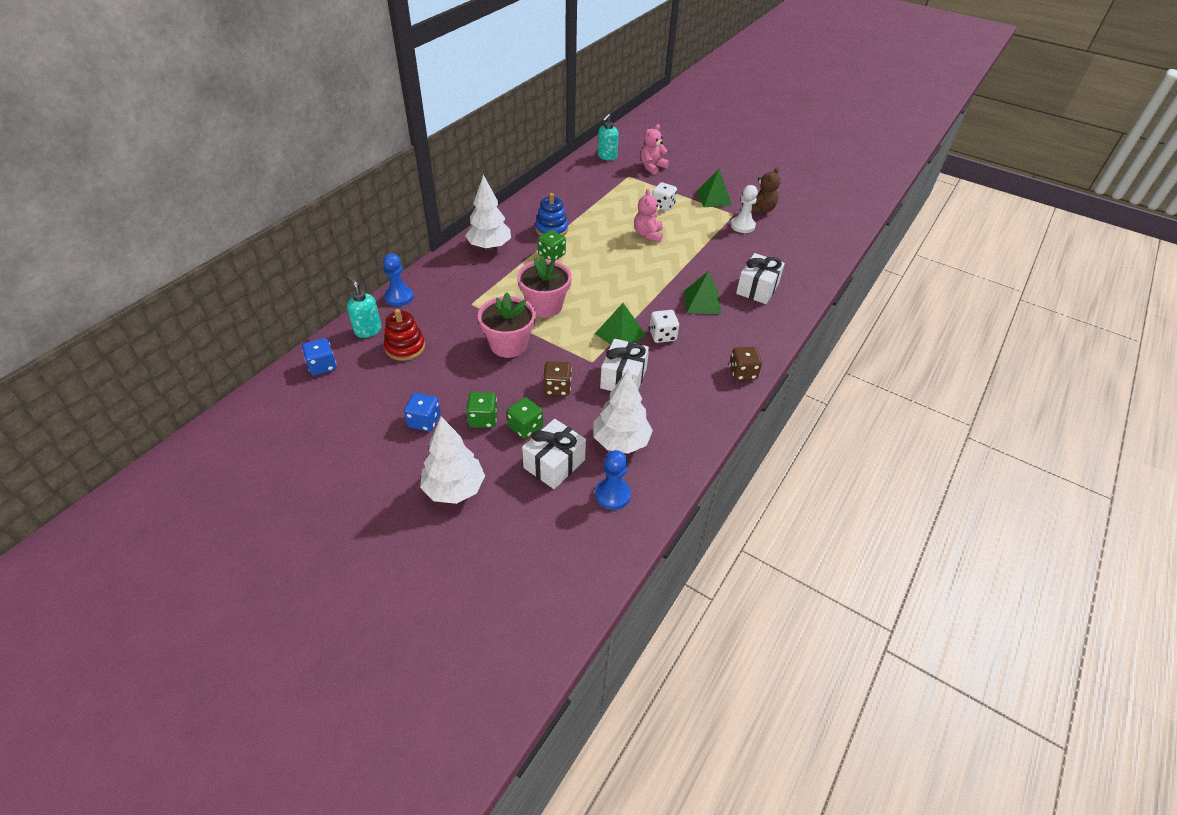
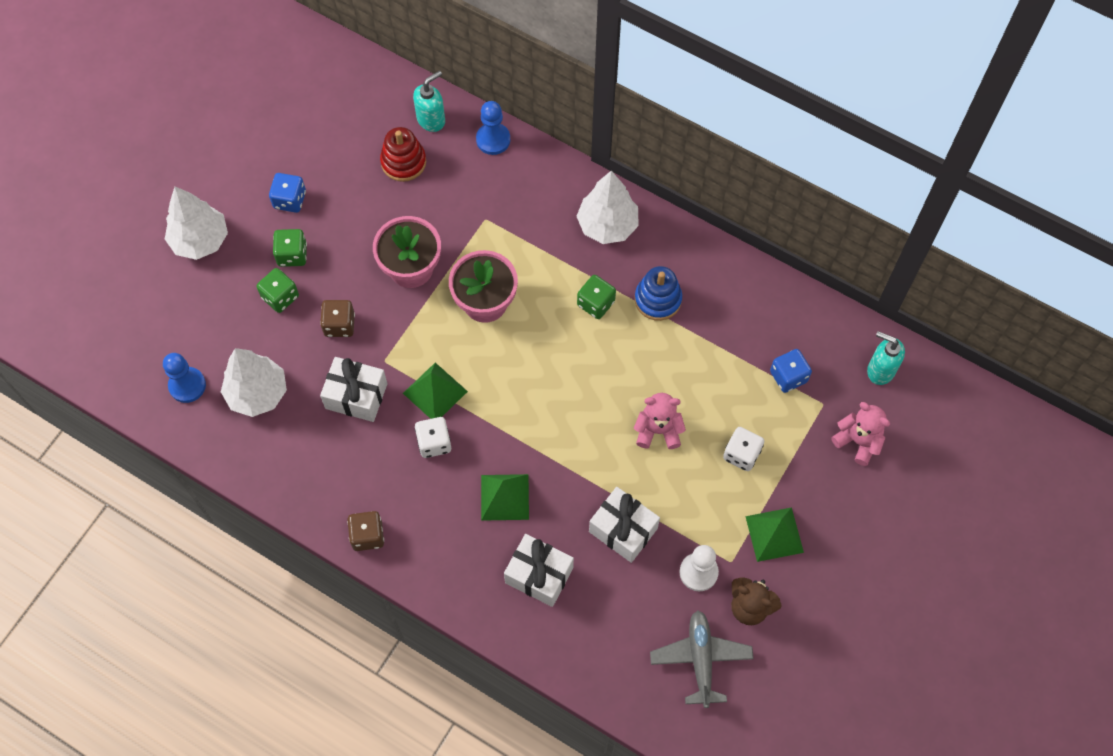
camera: 90 degrees right, 20 degrees up
(322, 366) = (371, 90): blue dice -> blue dice (788, 376)
(554, 464) = (229, 328): white gift -> white gift (623, 530)
(797, 229) = (700, 659): none -> grey plane

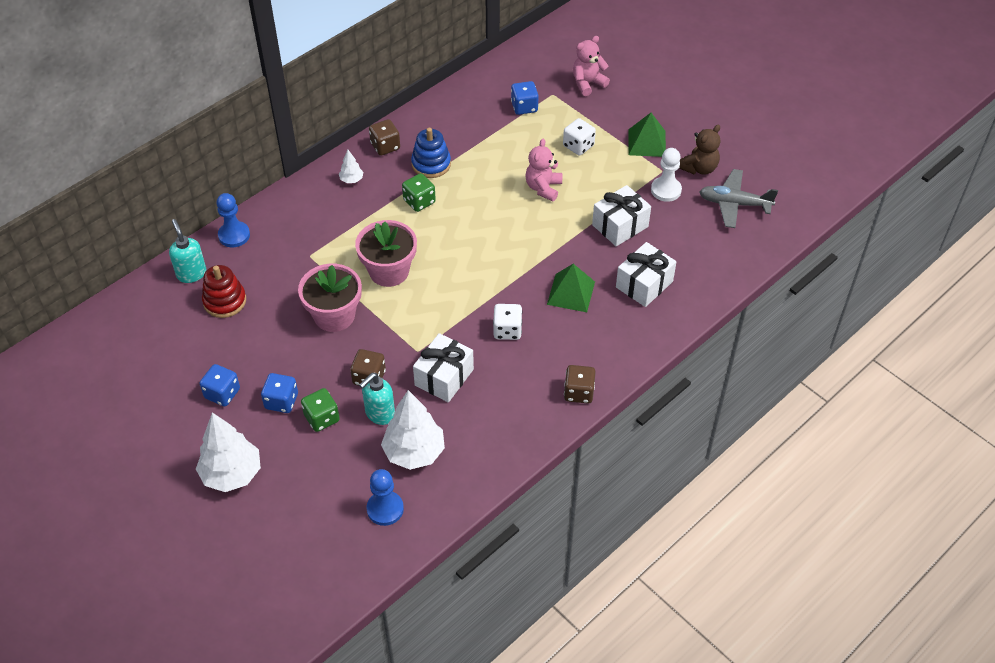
camera: 75 degrees left, 15 degrees down
(292, 255) = (281, 401): green dice -> blue dice
(435, 392) = (460, 321): green pyramid -> none
(607, 225) = (351, 180): white tree -> white tree, size x0.46
(670, 244) = (385, 146): none -> brown dice
(880, 370) = (536, 59): turquoise soap dispenser -> turquoise soap dispenser (379, 414)

